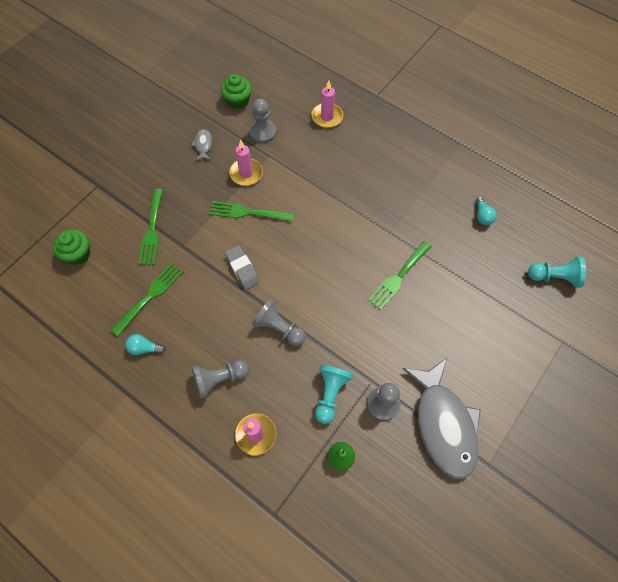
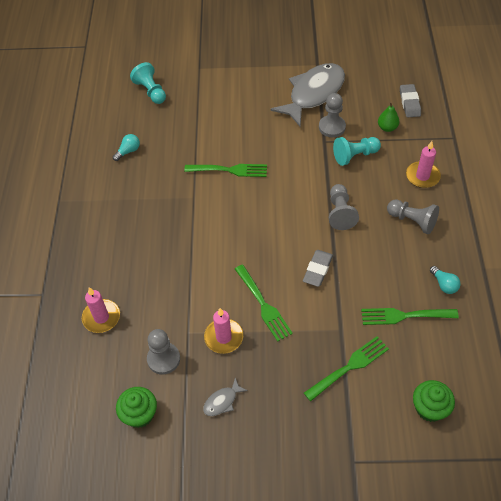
camera: 125 degrees left, 10 degrees down
(356, 515) = (409, 103): none -> grey eraser

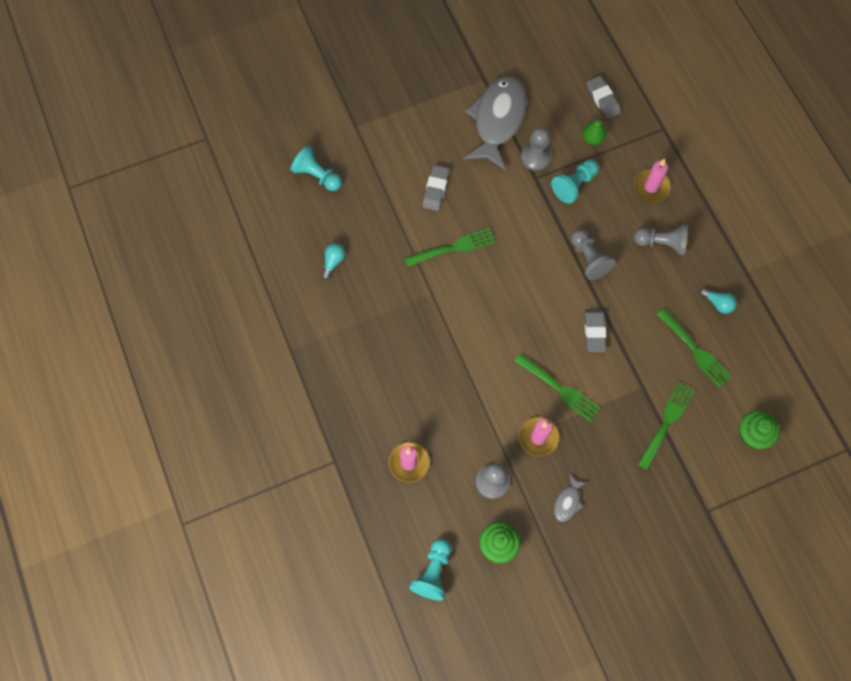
camera: 25 degrees left, 15 degrees up
(70, 415) = (433, 572): none -> turquoise pawn
(237, 126) = (435, 189): none -> grey eraser
(405, 316) = (695, 350): green fork -> green fork turned 105 degrees counterclockwise

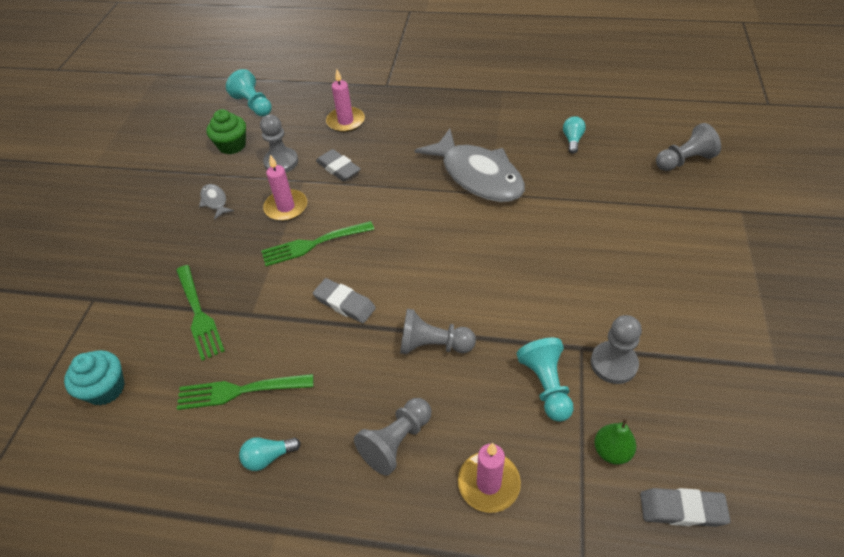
camera: 125 degrees right, 20 degrees down
(317, 175) = (684, 161): turquoise pawn -> grey pawn
(333, 262) = (572, 140): turquoise light bulb -> turquoise light bulb turned 135 degrees counterclockwise
(435, 189) = (616, 244): grey eraser -> grey eraser (338, 168)
(453, 247) = (531, 230): green fork -> none
(497, 120) = (695, 349): grey fish -> grey fish (478, 176)
(752, 434) = (106, 389): green cupcake -> turquoise cupcake

